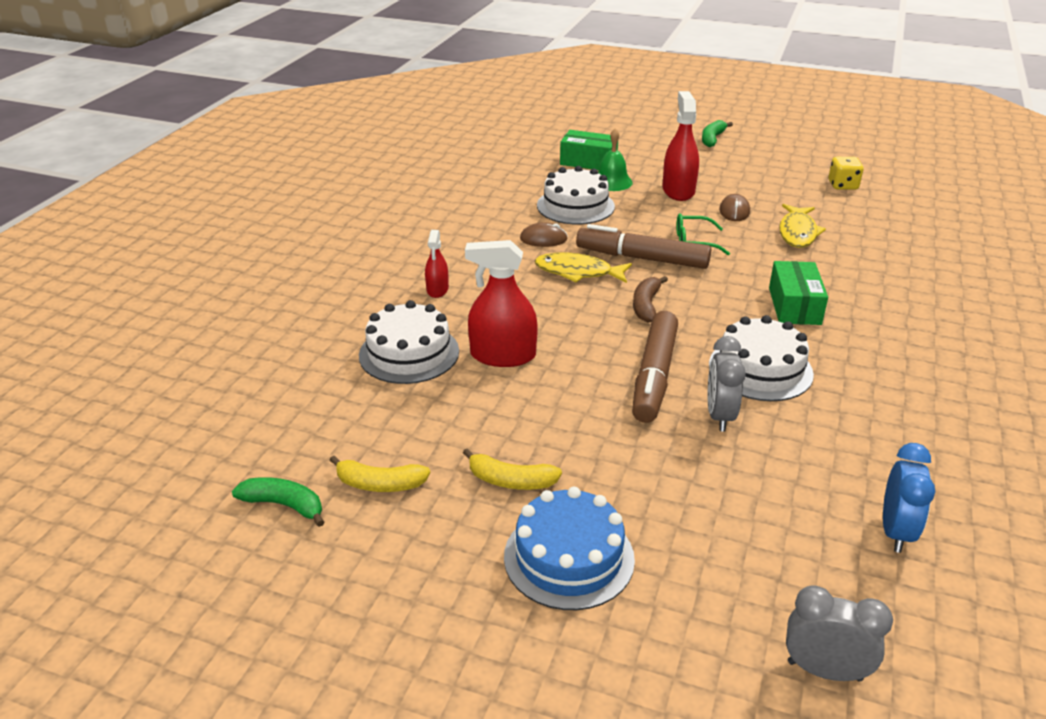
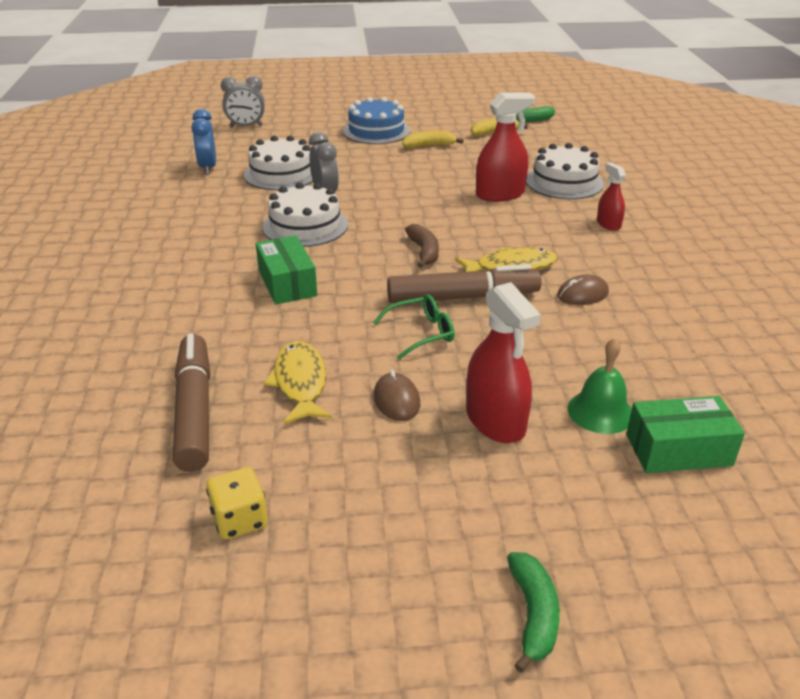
camera: 155 degrees right, 0 degrees up
(575, 206) = (600, 350): white cake -> white cake (281, 174)
(654, 376) = (382, 205): brown marker -> brown marker (194, 411)

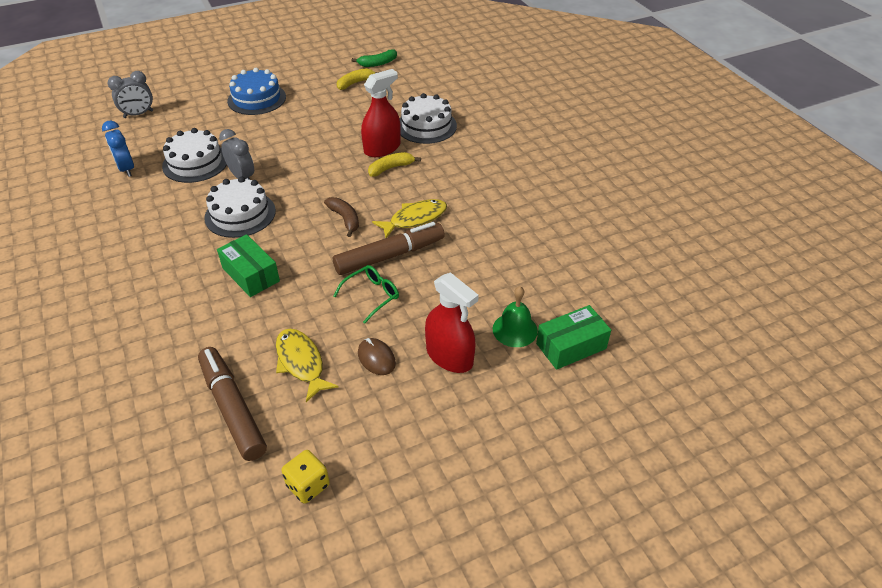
camera: 20 degrees left, 10 degrees up
(429, 146) = (308, 107): yellow banana -> yellow banana (391, 168)
(533, 615) = (520, 491): green banana -> none
(582, 294) = (473, 232): brown mouse -> none
(608, 224) = (471, 161): red spray bottle -> none

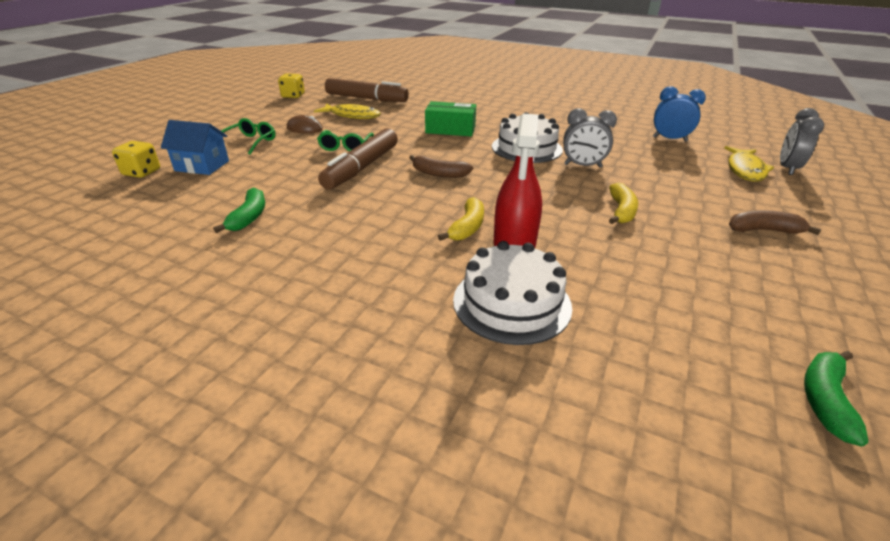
camera: 140 degrees right, 10 degrees down
(195, 163) = (641, 159): white cake -> none
(257, 99) = (764, 230): blue cake -> brown banana
(355, 83) = (744, 323): yellow banana -> yellow banana (621, 211)
(414, 219) = (373, 196): yellow fish -> yellow fish (745, 170)
(449, 356) = (250, 142): red spray bottle -> green glasses
(508, 239) = (249, 217): none -> green banana
(515, 330) = (202, 166): green bell -> blue house
(571, 346) = (142, 172): green box -> yellow dice

